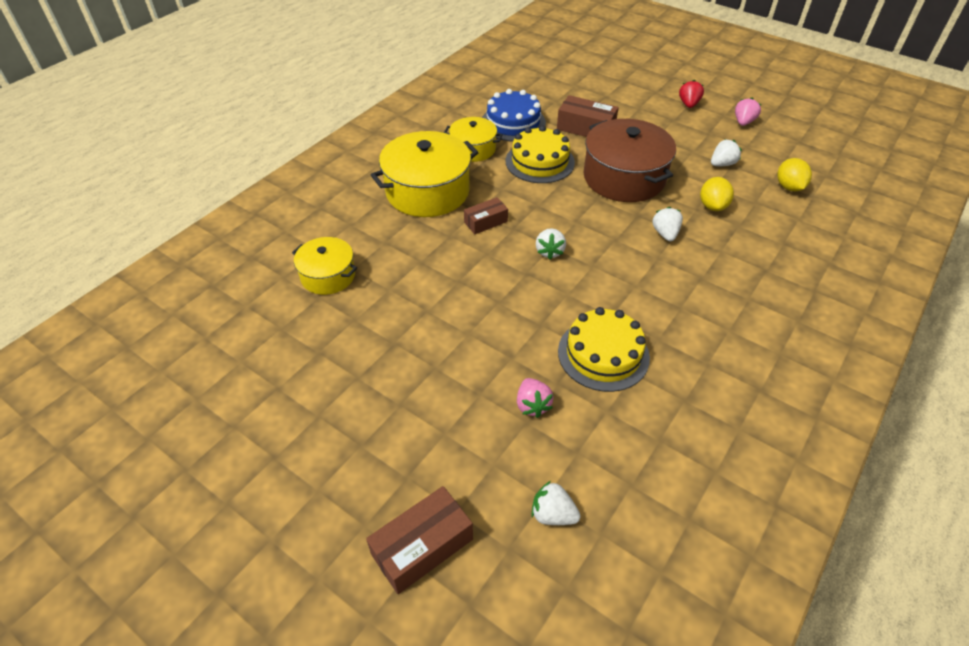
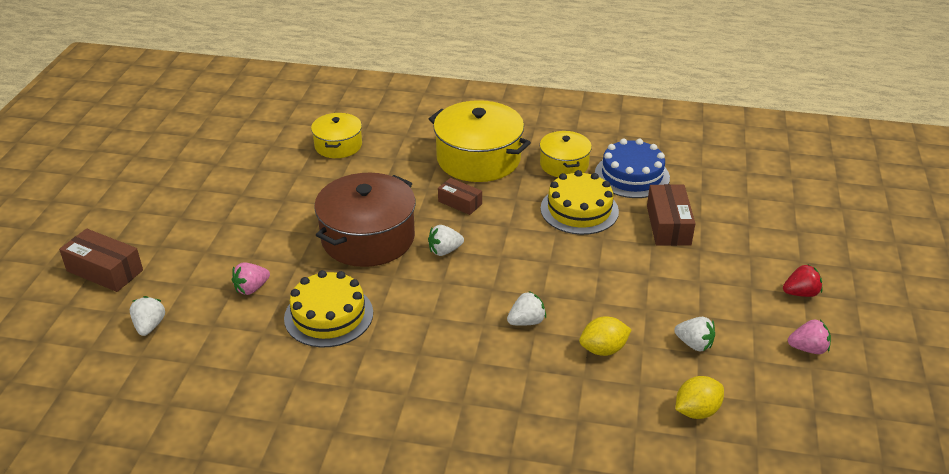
camera: 65 degrees right, 10 degrees down
(624, 177) = (601, 272): brown pot -> brown pot (368, 238)

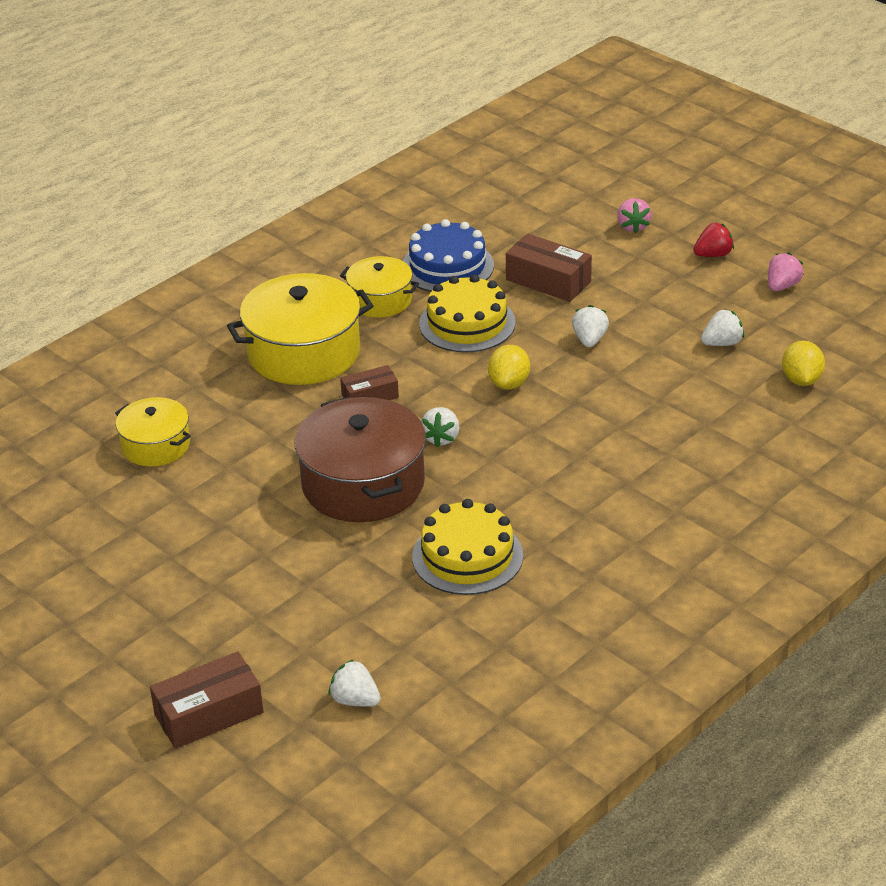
camera: 55 degrees left, 0 degrees up
(251, 288) = (365, 600): pink strawberry -> pink strawberry (633, 227)
(526, 321) = (602, 427): white strawberry -> white strawberry (589, 340)
(603, 349) = (682, 397): yellow lemon -> yellow lemon (509, 383)
(800, 293) = (713, 255): red strawberry -> red strawberry turned 45 degrees clockwise

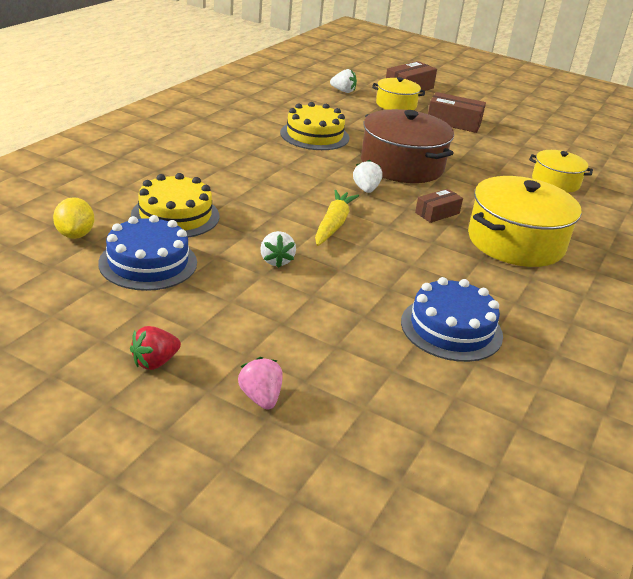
camera: 160 degrees right, 5 degrees down
(380, 300) = (490, 289): yellow pot -> yellow pot (396, 105)
(467, 323) = (396, 271): yellow cake -> yellow cake (175, 215)
(509, 383) = (333, 224): yellow lemon -> yellow carrot
(548, 281) = (338, 317): brown box -> brown box (453, 122)
(722, 343) = (148, 263): white strawberry -> blue cake
(782, 286) = (75, 325): pink strawberry -> none

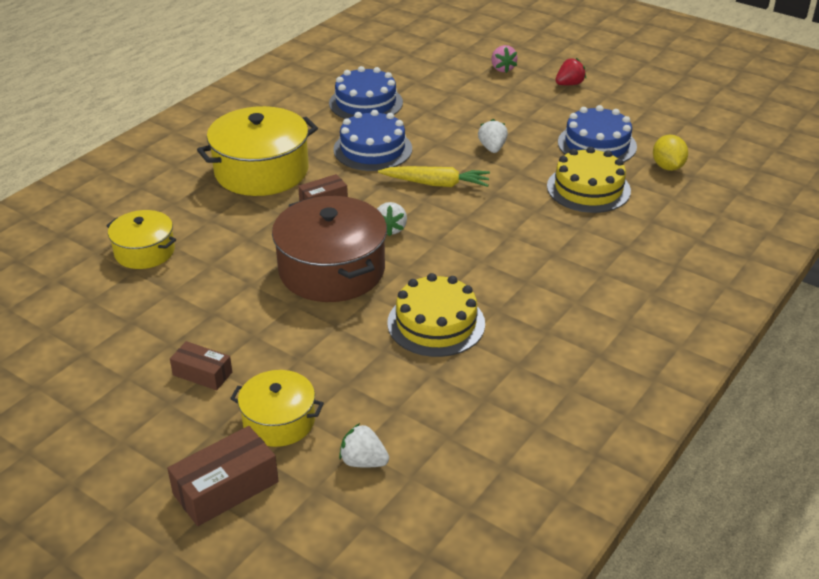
camera: 170 degrees left, 5 degrees up
(333, 224) = (436, 184): yellow carrot -> yellow carrot turned 105 degrees counterclockwise
(413, 263) = (372, 149): none -> blue cake
(453, 122) = (202, 374): brown box -> brown box, size x0.63

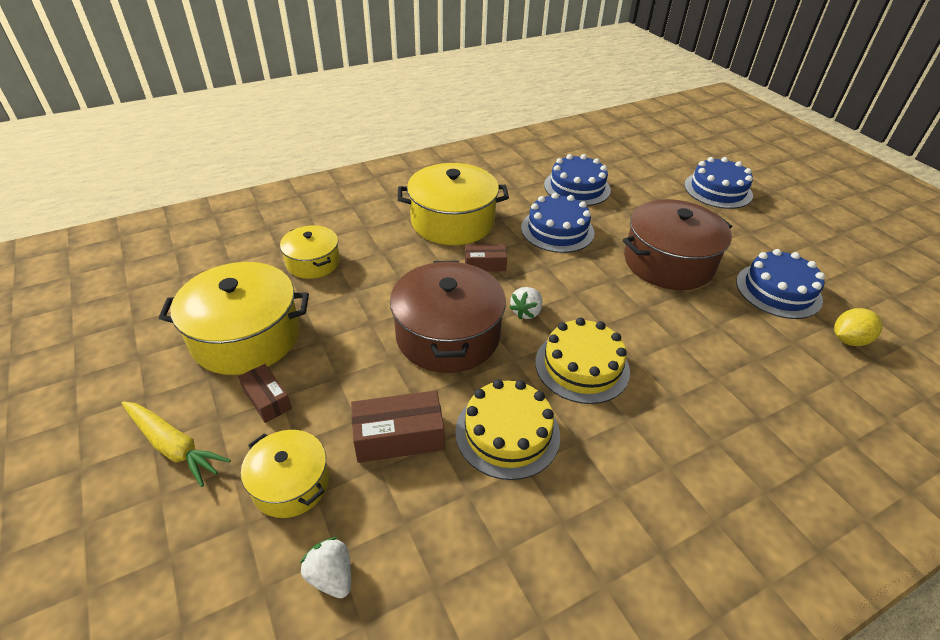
camera: 25 degrees right, 5 degrees up
(134, 334) = (246, 336): none -> yellow pot
(226, 488) = (189, 542): brown box -> brown box (399, 436)
(436, 184) = (595, 281): yellow carrot -> yellow carrot (174, 446)
(492, 148) = (668, 262): white strawberry -> brown pot
(502, 69) = (718, 190): pink strawberry -> blue cake
(569, 84) = (777, 221): red strawberry -> none
(588, 188) = (747, 336): yellow cake -> yellow cake (582, 366)
(667, 167) = (848, 340): yellow lemon -> yellow lemon turned 45 degrees clockwise

